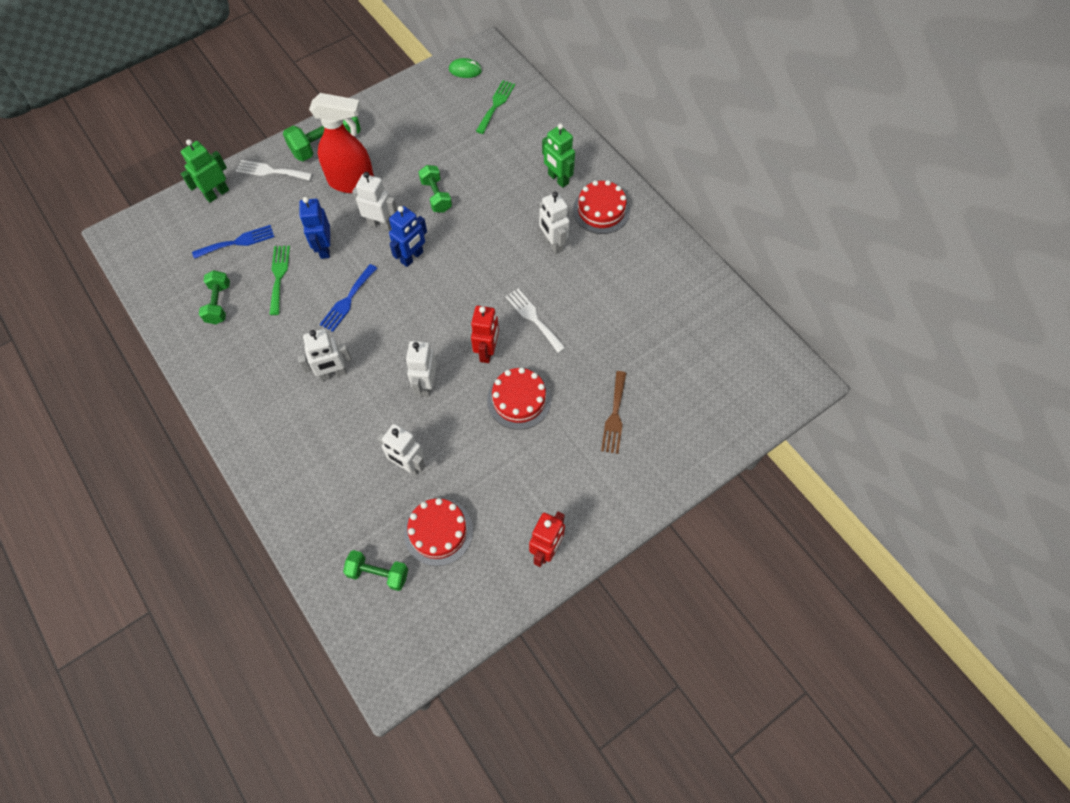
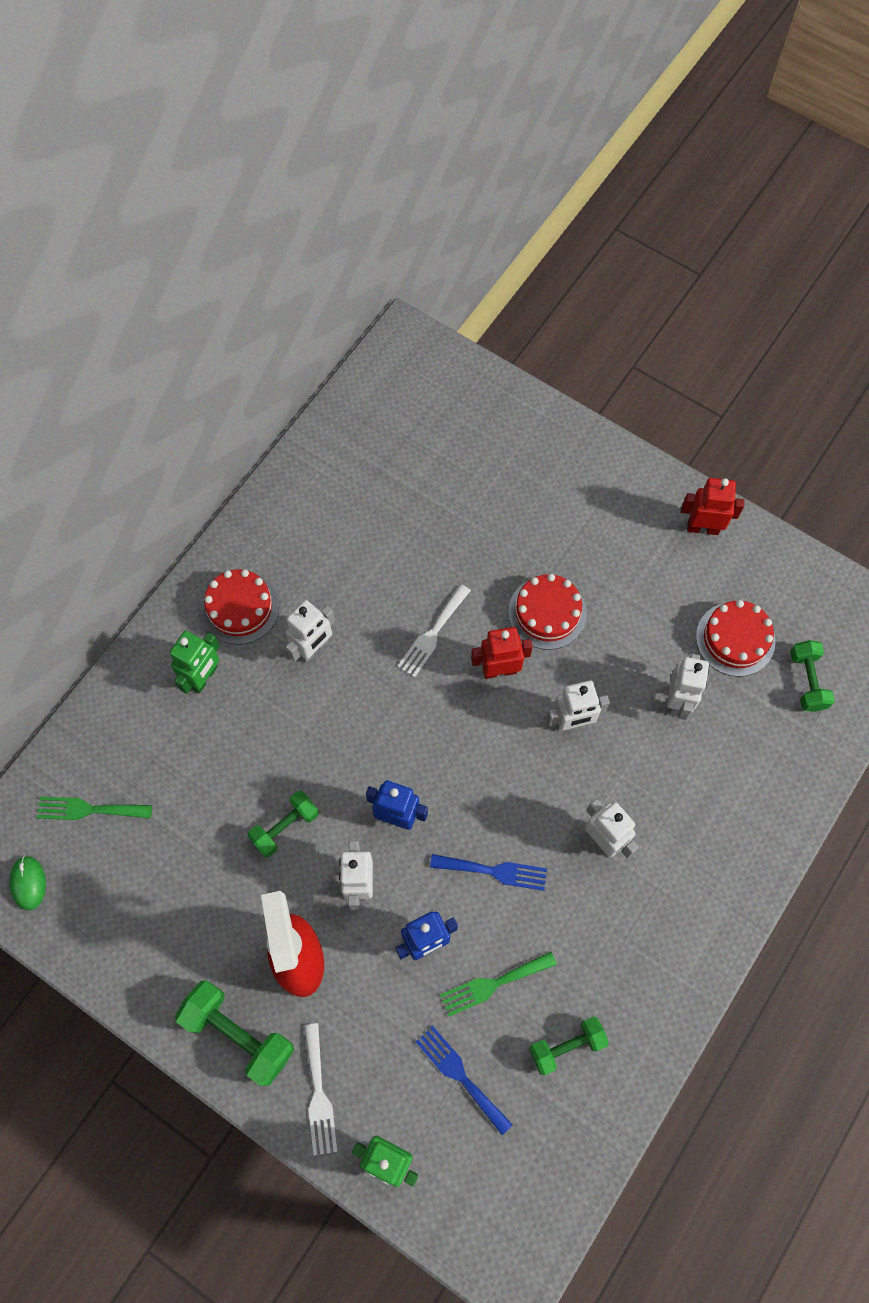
camera: 110 degrees left, 5 degrees up
(614, 416) = (525, 508): brown fork -> none

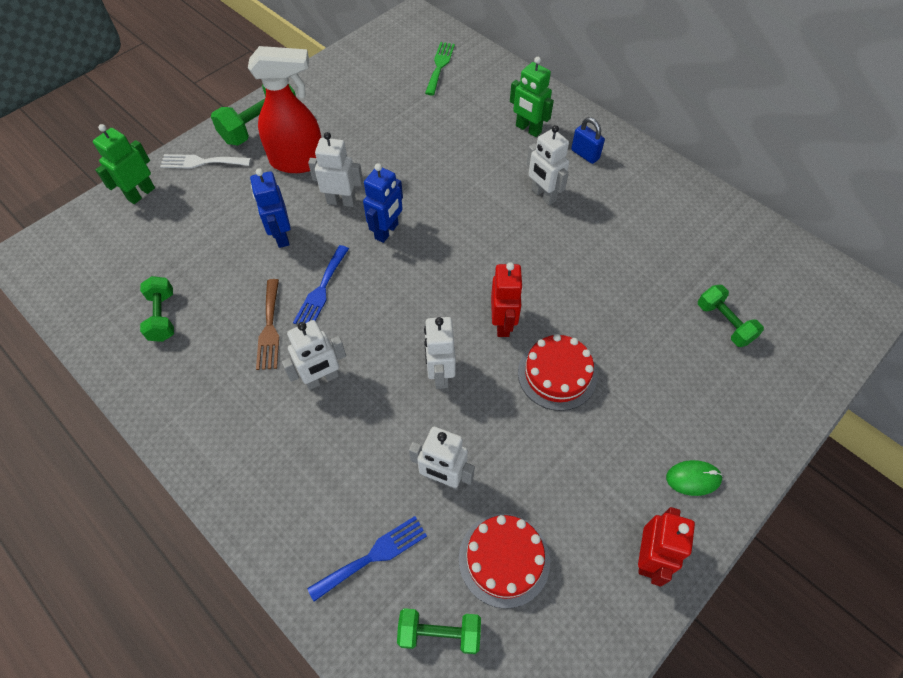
camera: 100 degrees right, 10 degrees down
(28, 883) = (397, 37): green mouse -> green mouse (693, 478)
(240, 607) = (585, 154): red cake -> blue padlock
(285, 827) = (398, 163): green dumbbell -> green dumbbell (724, 323)
(432, 634) = (546, 278): white fork -> none
(460, 1075) = (175, 243): blue fork -> blue fork (373, 556)
(493, 984) = (232, 274): green fork -> none
(556, 915) = (269, 328): none -> brown fork

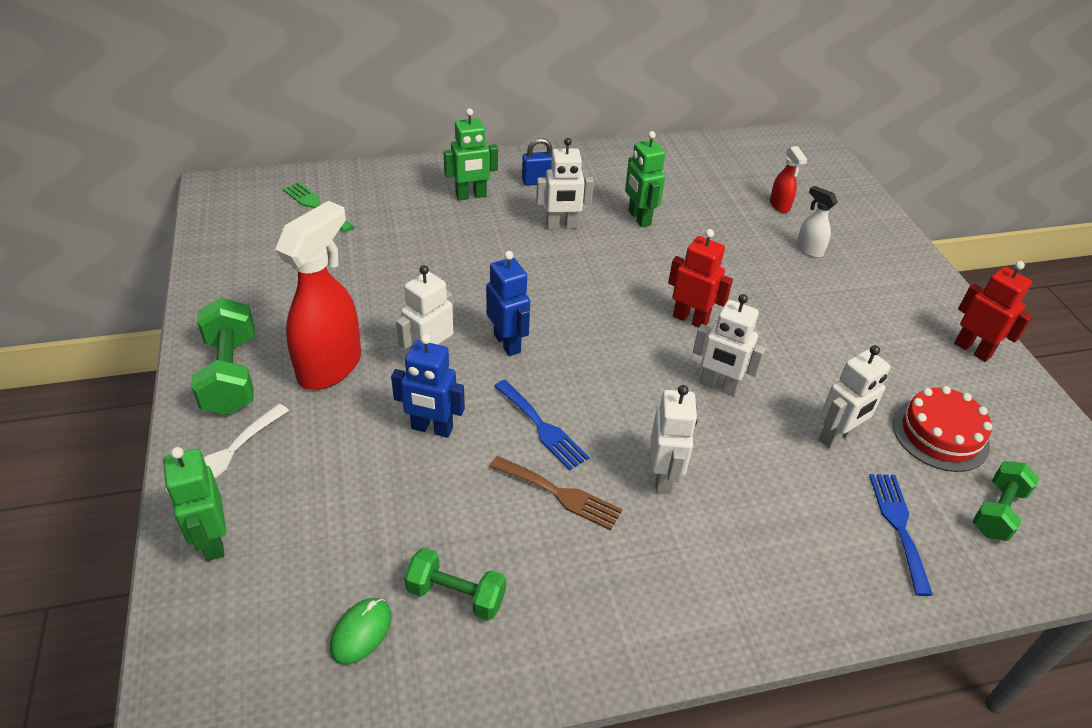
camera: 60 degrees left, 15 degrees down
(557, 374) = (769, 314): red cake -> none
(601, 235) = (639, 218): none -> green robot
(676, 370) = (809, 250): none -> white spray bottle
(693, 478) = (913, 292): green mouse -> green mouse (361, 632)
(724, 323) = (780, 206): green dumbbell -> red spray bottle

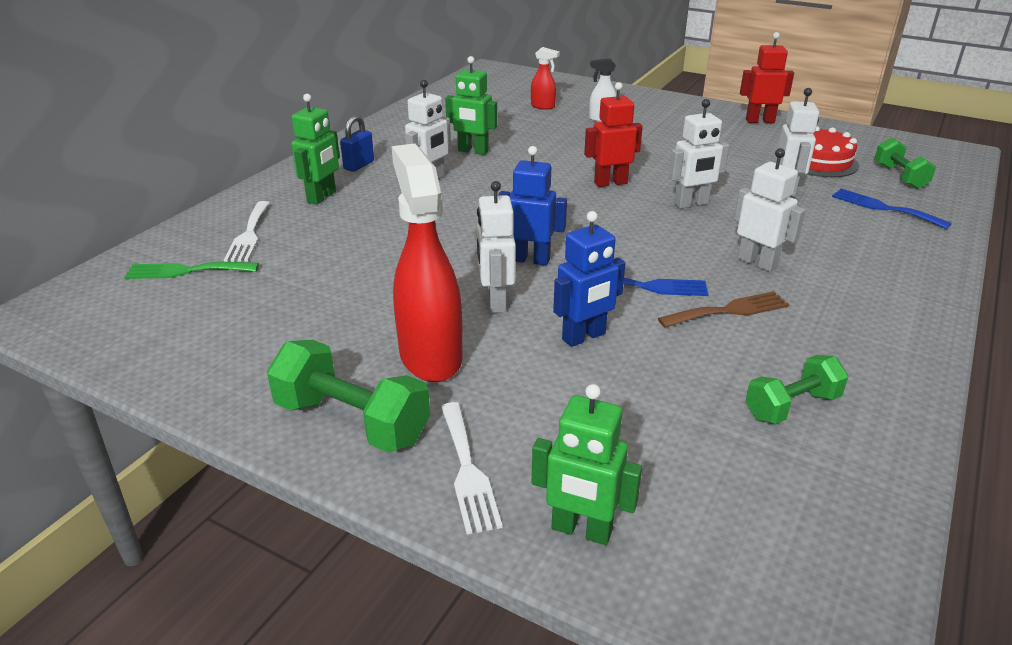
camera: 45 degrees left, 10 degrees down
(361, 632) = (790, 477): green mouse -> none
(385, 199) = (249, 234): none -> white fork

